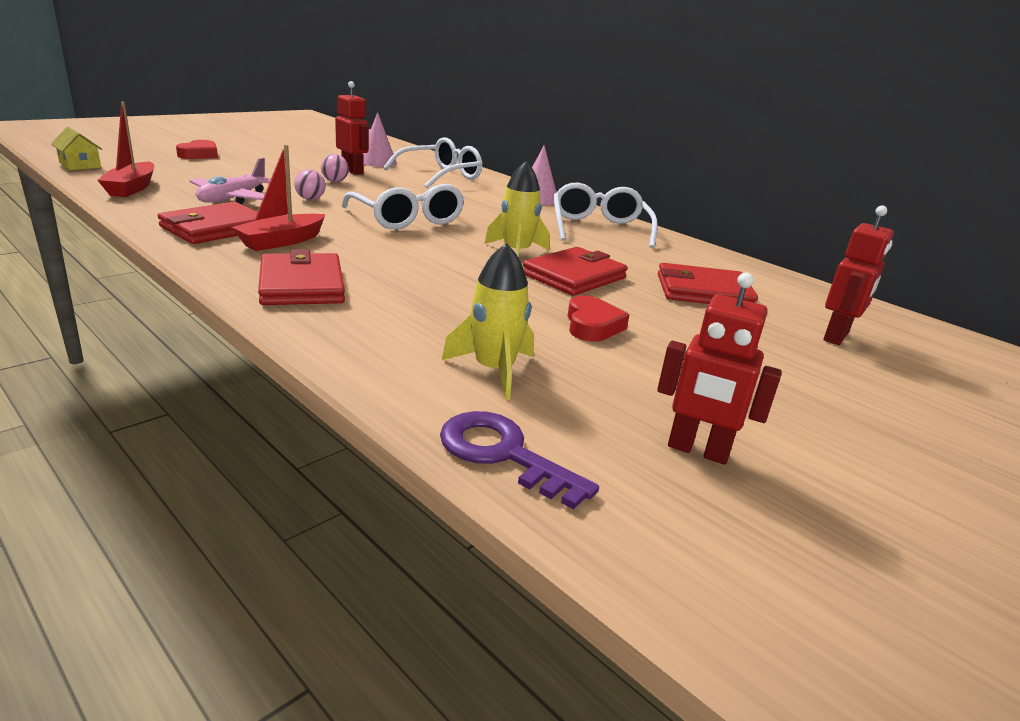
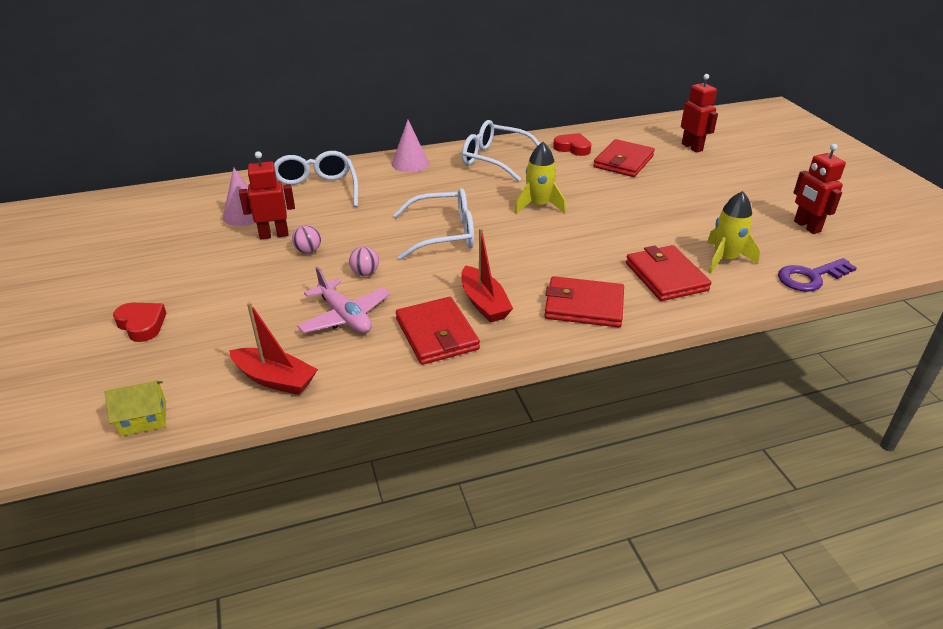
camera: 60 degrees left, 10 degrees up
(574, 276) = (589, 196): red wallet -> red wallet (666, 277)
(592, 325) = (669, 213): red heart -> red heart (572, 148)
(697, 451) = (806, 226): red robot -> red robot turned 105 degrees clockwise

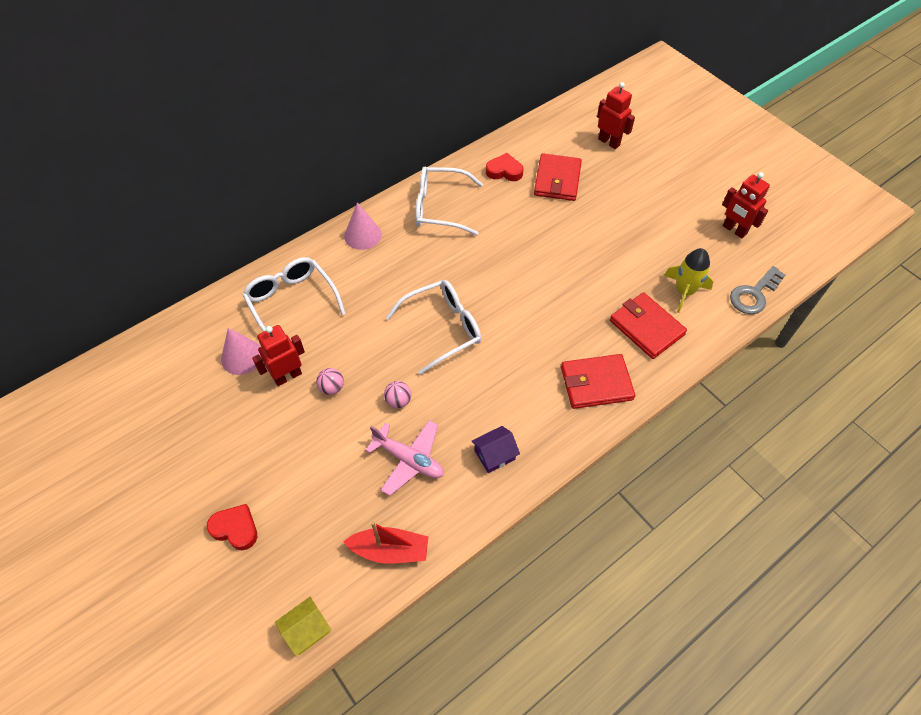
camera: 20 degrees left, 20 degrees up
(437, 334) = (494, 455): red wallet -> purple house
(484, 303) = (516, 406): red boat -> none
(538, 206) = (508, 265): yellow rocket -> none
(810, 277) = (754, 294): purple key -> grey key

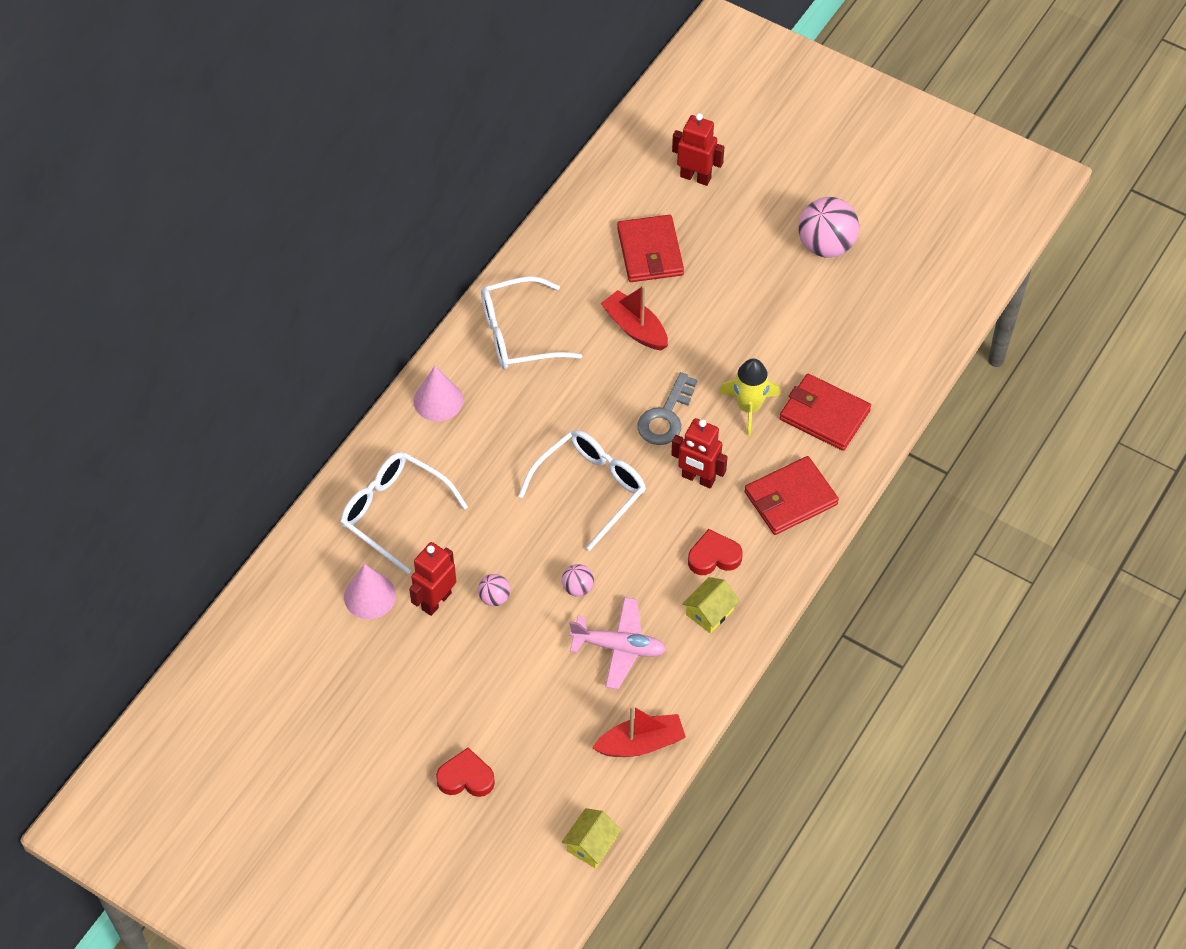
camera: 20 degrees left, 0 degrees up
(494, 455) = (710, 612): purple house -> yellow house
(504, 171) = (578, 258): red heart -> red heart (714, 556)
(525, 226) = (635, 328): none -> red boat
(684, 291) = (853, 357): yellow rocket -> yellow rocket (749, 407)
(689, 209) = (826, 245): none -> pink ball
(734, 230) = (887, 258): red robot -> red robot (698, 478)
(754, 294) = (933, 336): grey key -> grey key (666, 416)

